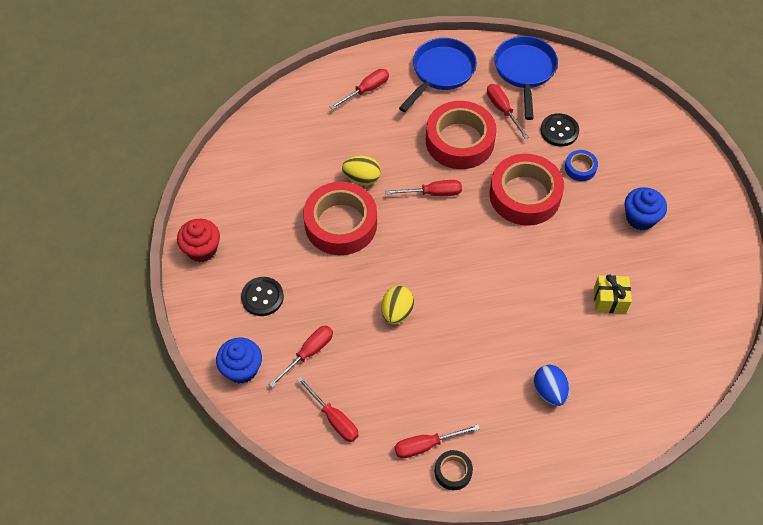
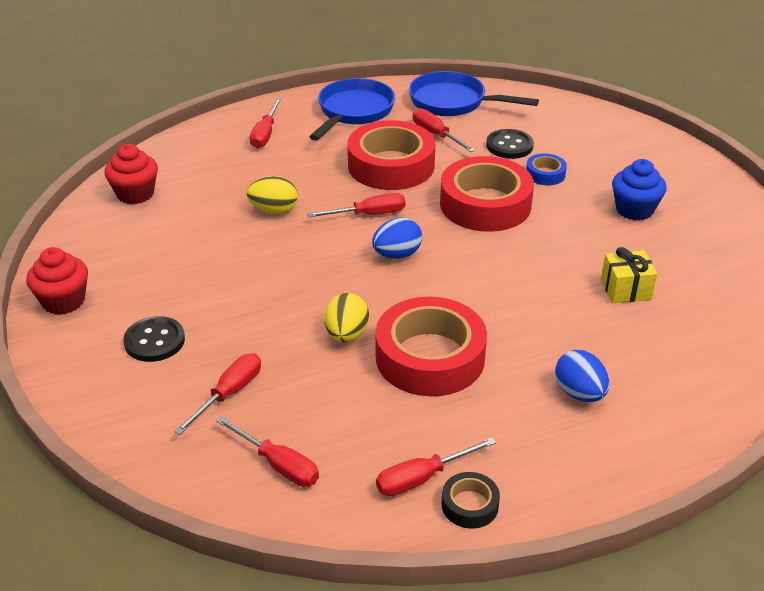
camera: 10 degrees left, 20 degrees down
(242, 369) = (131, 424): blue cupcake -> none
(259, 145) = (135, 194): none -> red cupcake
(341, 224) = (253, 255): red tape -> red tape (430, 357)
(366, 90) = (265, 134): red screwdriver -> red screwdriver turned 150 degrees clockwise
(446, 239) = (397, 254): none -> blue egg
(524, 71) = (453, 102): blue pan -> blue pan turned 60 degrees counterclockwise

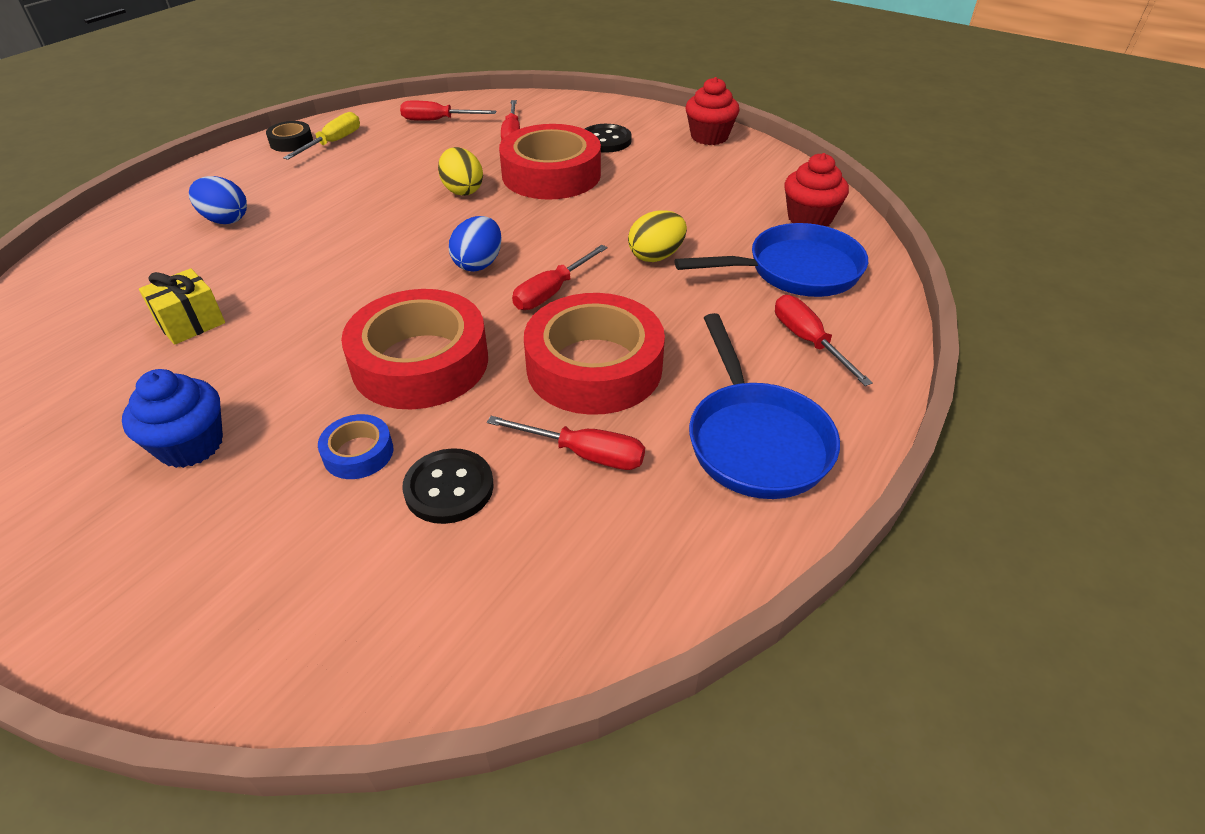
camera: 145 degrees right, 5 degrees up
(422, 478) = (333, 143): red screwdriver -> yellow screwdriver
(430, 357) = (376, 200): red tape -> red tape (551, 174)
(453, 102) = (625, 554): blue pan -> blue pan (795, 271)

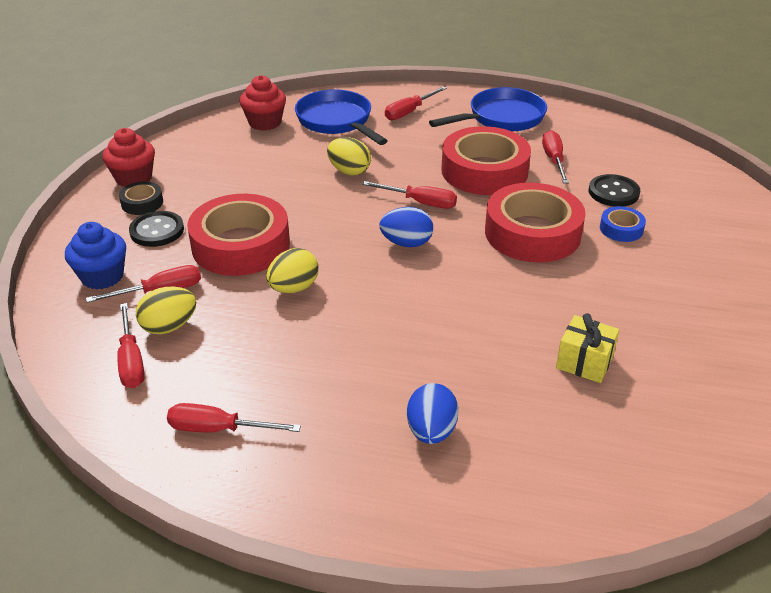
camera: 110 degrees left, 5 degrees down
(191, 445) = (678, 295): blue cupcake -> blue cupcake (102, 276)
(291, 142) = (229, 472): black tape -> black tape (142, 203)
(333, 143) = (218, 429): yellow screwdriver -> red screwdriver
(463, 135) = (169, 327): none -> yellow egg

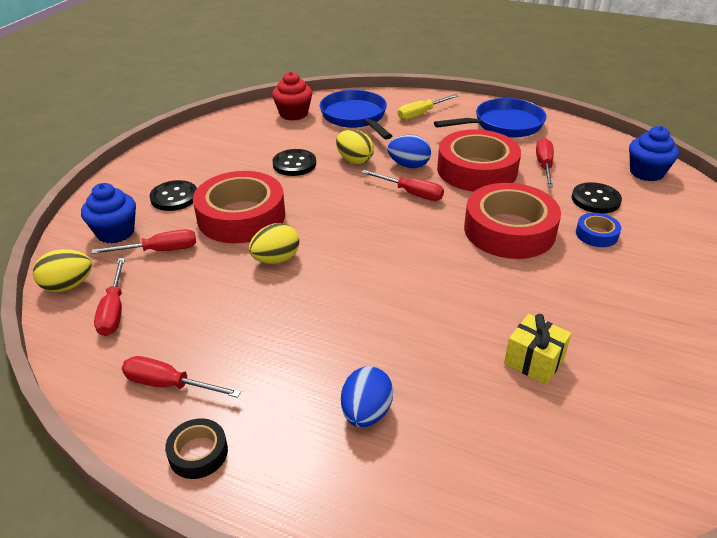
camera: 10 degrees right, 0 degrees up
(134, 178) = (170, 151): red cupcake -> none
(142, 203) = (170, 173): black tape -> black tape (198, 453)
(169, 327) = (157, 283): yellow egg -> yellow egg (68, 285)
(283, 181) = (294, 164): none -> black button
(406, 243) = (389, 229): blue egg -> blue egg (409, 165)
(409, 112) = (421, 114): red screwdriver -> yellow screwdriver
(659, 159) = (646, 172): none -> blue cupcake

